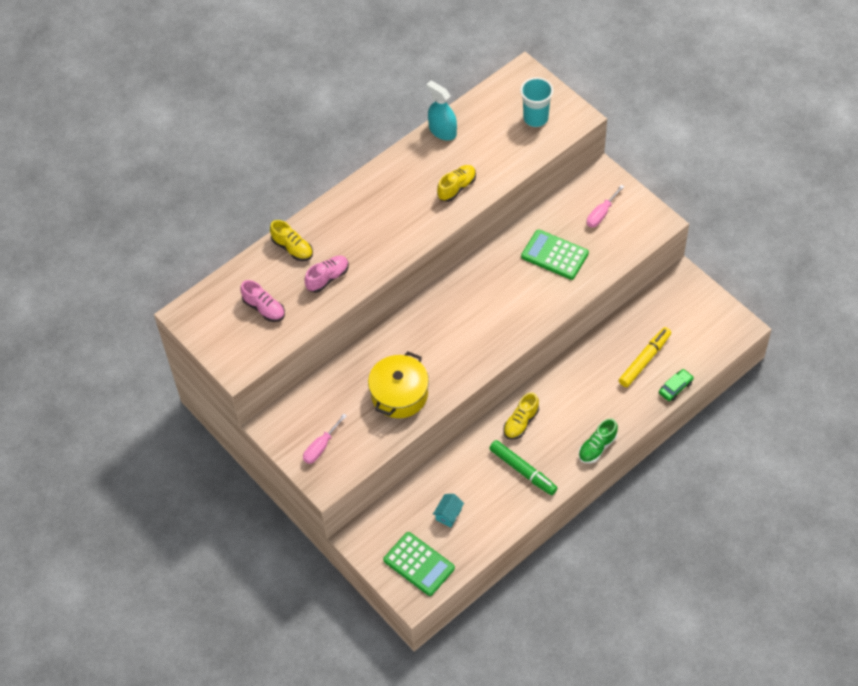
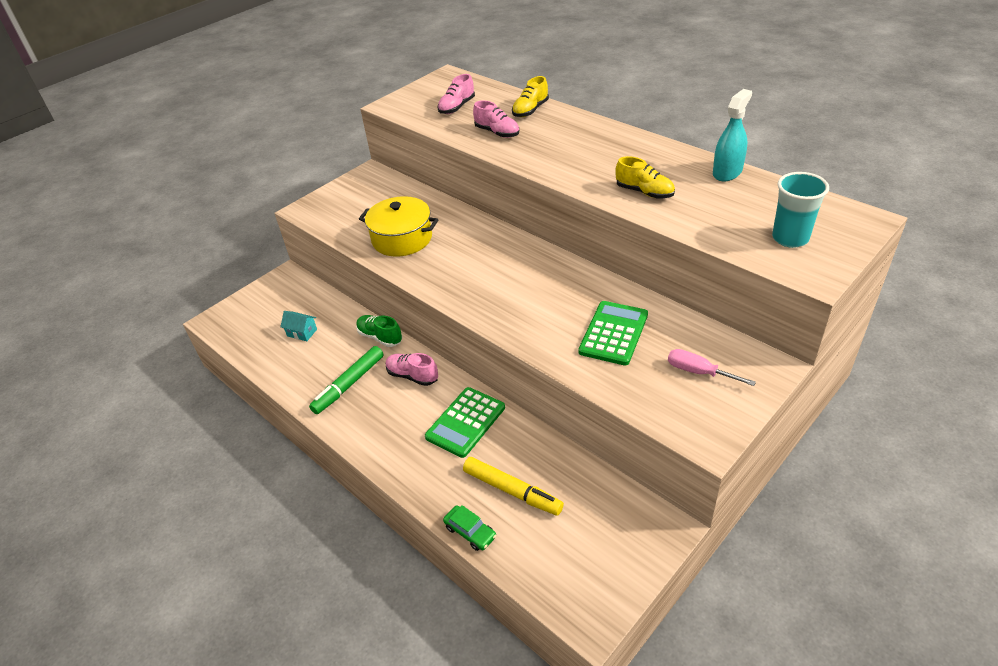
camera: 85 degrees right, 15 degrees down
(321, 447) = (344, 201): pink screwdriver -> none
(419, 564) = (250, 319): green calculator -> green calculator (465, 422)
(521, 422) = (412, 376): yellow shoe -> pink shoe
(597, 447) = (377, 450): green shoe -> green shoe (380, 337)

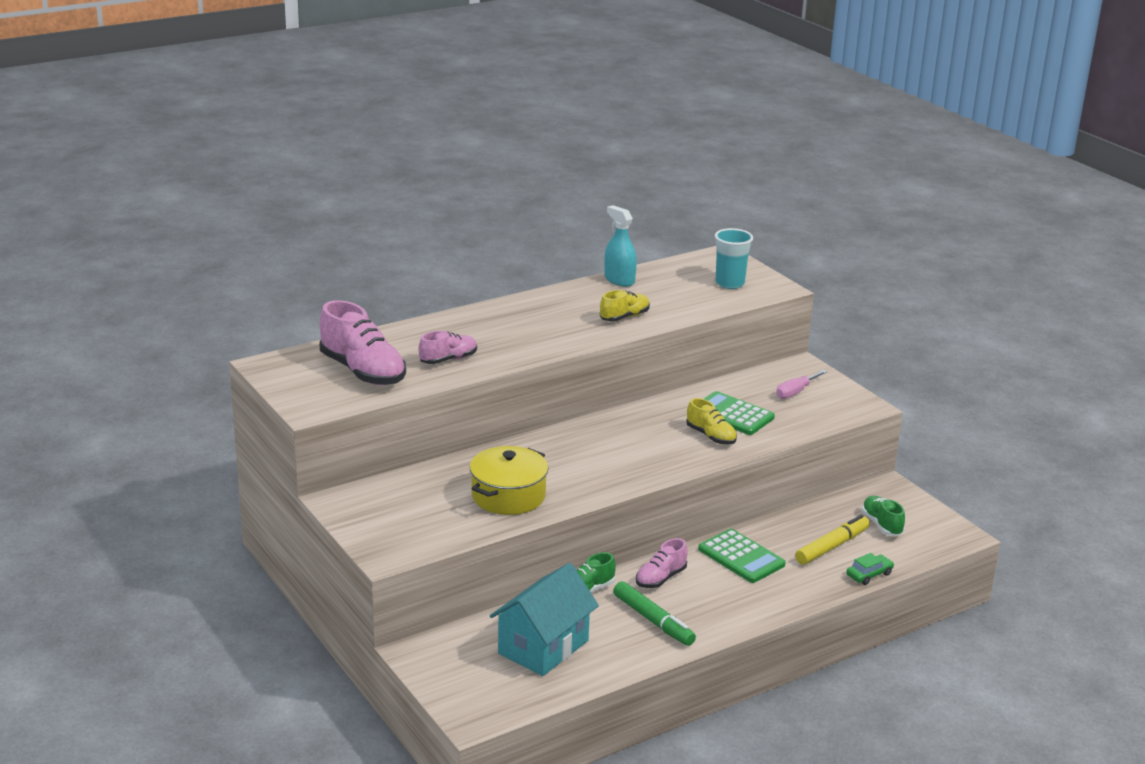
camera: 80 degrees left, 15 degrees down
(302, 332) = (543, 647): turquoise house -> turquoise house, size x2.40
(457, 107) = (363, 371): pink shoe -> pink shoe, size x1.82
(530, 110) = (415, 335): yellow shoe -> yellow shoe (711, 436)
(576, 530) = (881, 524): none -> green shoe

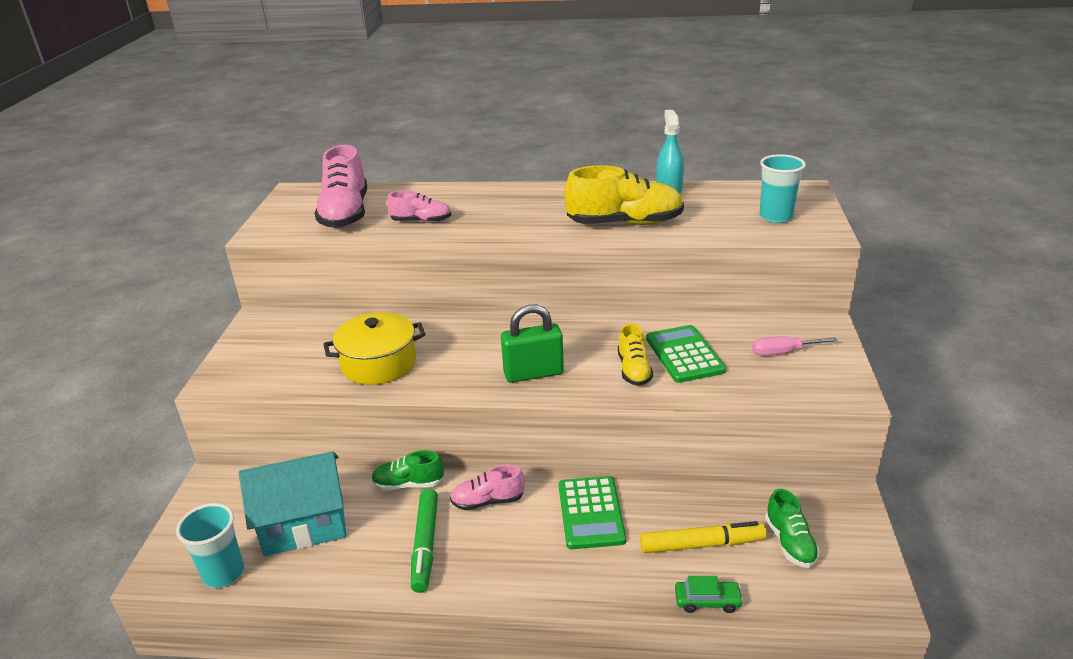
camera: 40 degrees right, 5 degrees up
(528, 698) = (223, 573): none -> turquoise cup
(624, 317) = (625, 223): yellow shoe -> yellow shoe, size x1.82
(642, 462) = (533, 373): none -> green padlock
(881, 524) = (790, 542): green shoe -> green shoe turned 150 degrees clockwise

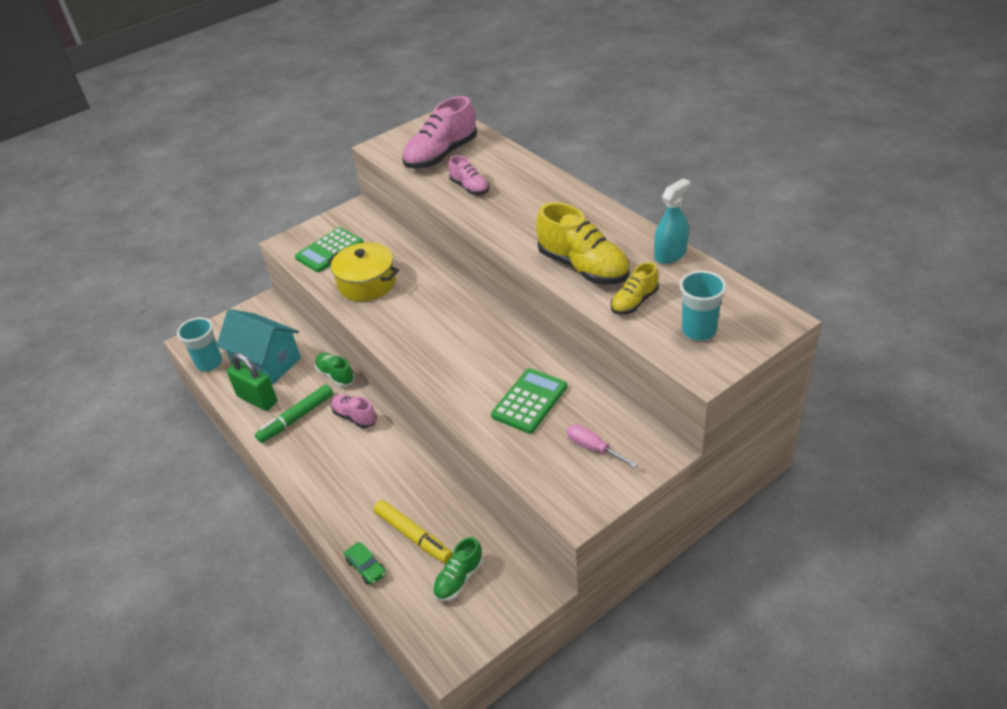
camera: 50 degrees right, 10 degrees up
(533, 373) = (427, 349): green padlock -> green padlock (257, 399)
(591, 513) = (390, 467): green calculator -> green calculator (329, 250)
(634, 370) = (482, 389): yellow shoe -> yellow shoe (634, 302)

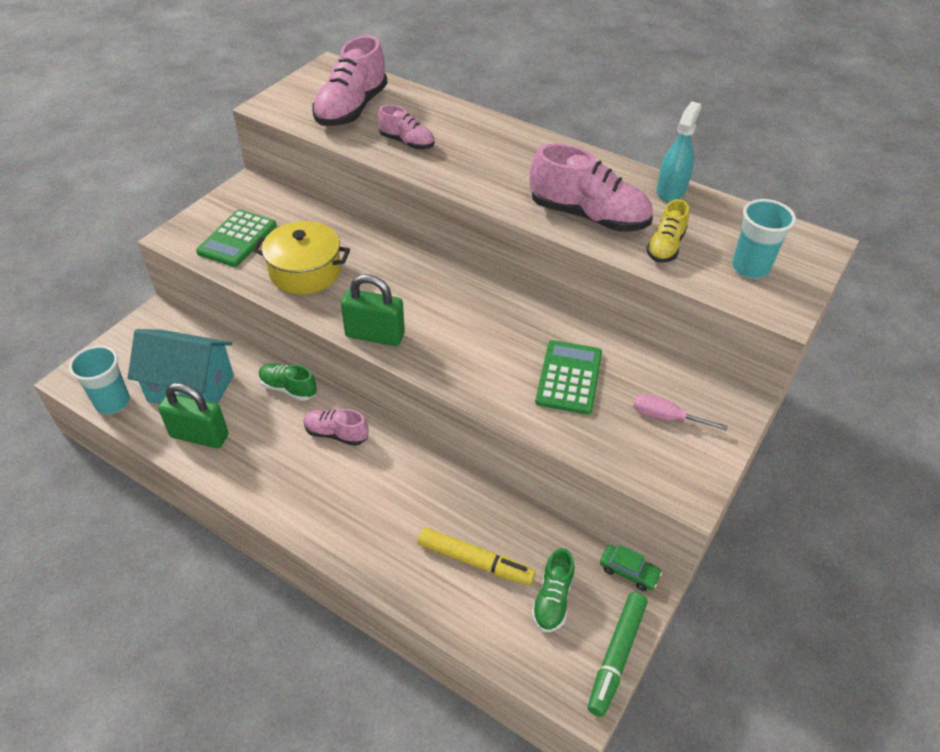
camera: 25 degrees left, 5 degrees up
(296, 418) = (262, 449): green marker -> green marker (616, 656)
(366, 567) = (437, 614): green car -> green car (628, 571)
(394, 341) = (375, 335): none -> green padlock
(583, 267) = (588, 216): yellow shoe -> pink shoe

